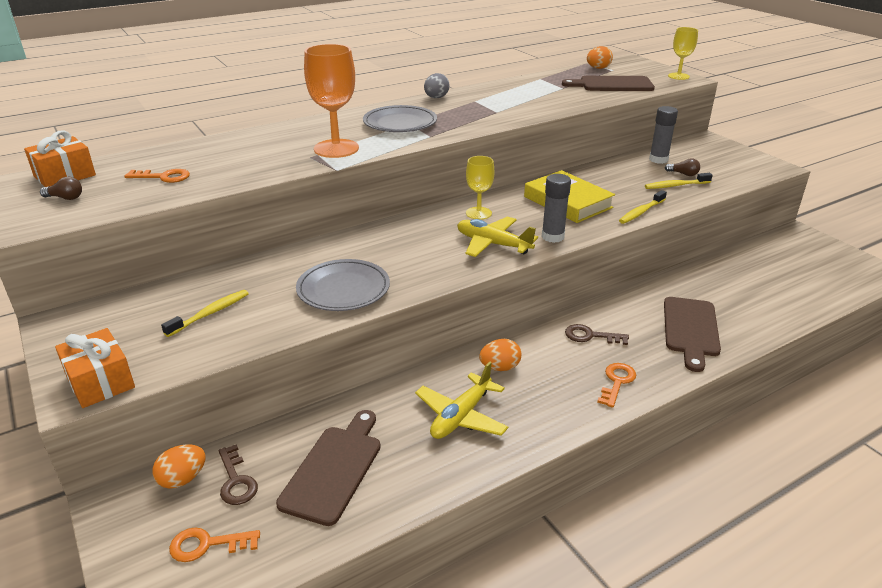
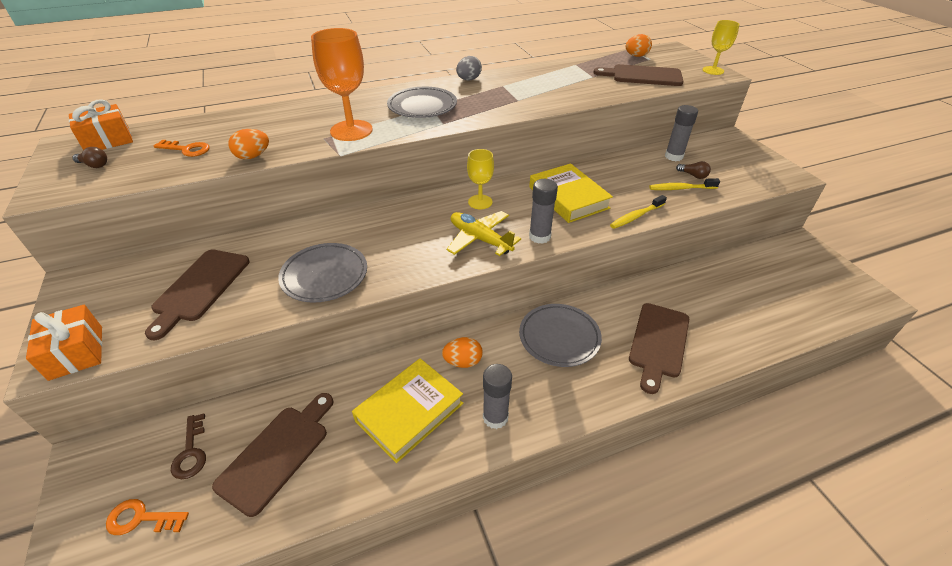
camera: 10 degrees right, 10 degrees up
(183, 479) = (149, 442): orange egg -> orange egg (253, 156)
(210, 313) = (200, 288): yellow toothbrush -> brown cutting board
(461, 416) = (409, 412): yellow plane -> yellow book
(552, 410) = (495, 417): none -> grey glue stick
(591, 336) = (559, 337): brown key -> grey plate
(617, 382) = (567, 394): orange key -> none

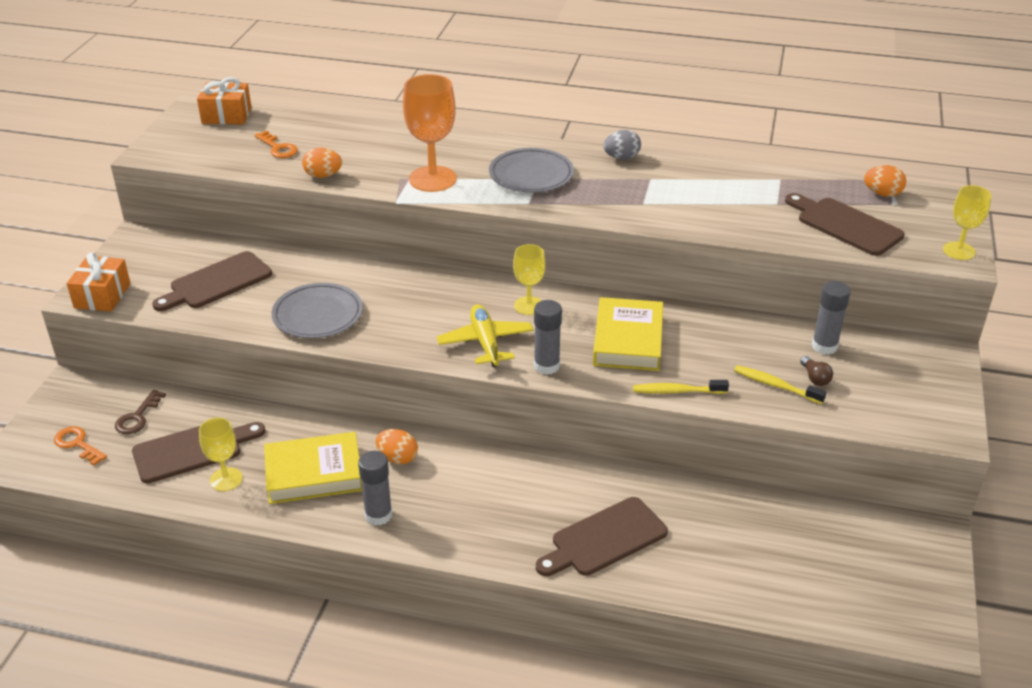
camera: 35 degrees right, 5 degrees down
(94, 165) = (199, 138): brown light bulb -> none
(335, 463) = (226, 479): none -> yellow goblet
(559, 337) = (509, 483): grey plate -> none

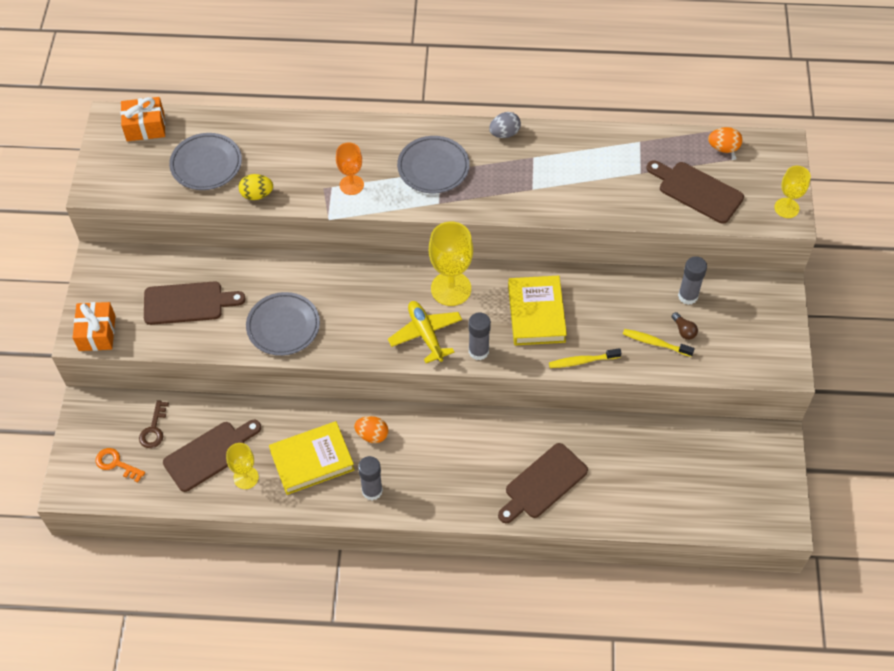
camera: 10 degrees left, 20 degrees up
(217, 282) = (188, 303): brown cutting board -> brown cutting board turned 135 degrees counterclockwise
(278, 148) = (206, 164): orange key -> grey plate
(323, 175) = (257, 195): orange egg -> yellow egg
(432, 179) = (351, 185): orange goblet -> orange goblet, size x0.60
(528, 306) = (451, 288): yellow goblet -> yellow goblet, size x1.67

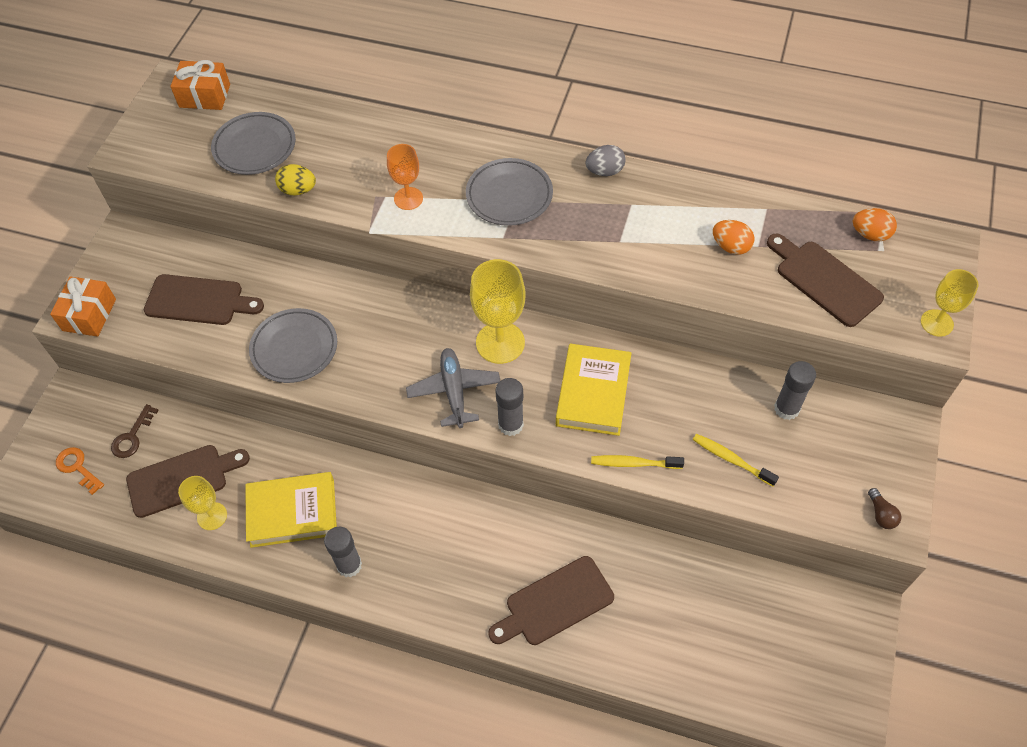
camera: 15 degrees right, 0 degrees up
(372, 435) = (370, 497): orange egg -> orange egg (731, 246)
(425, 334) = (454, 391): yellow plane -> grey plane
(683, 330) = (771, 451): brown light bulb -> brown light bulb (881, 514)

